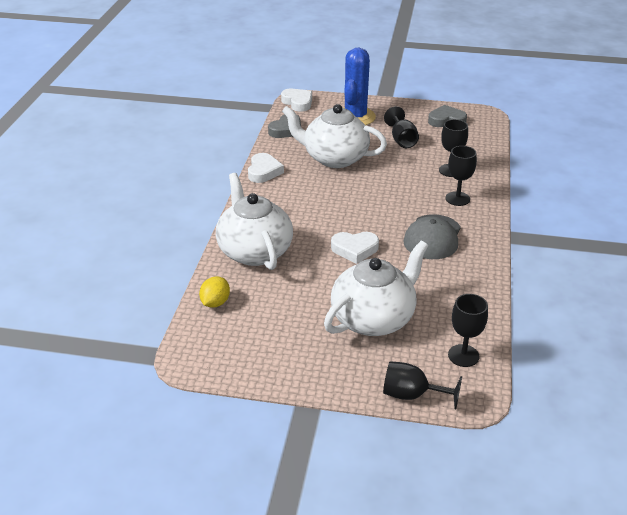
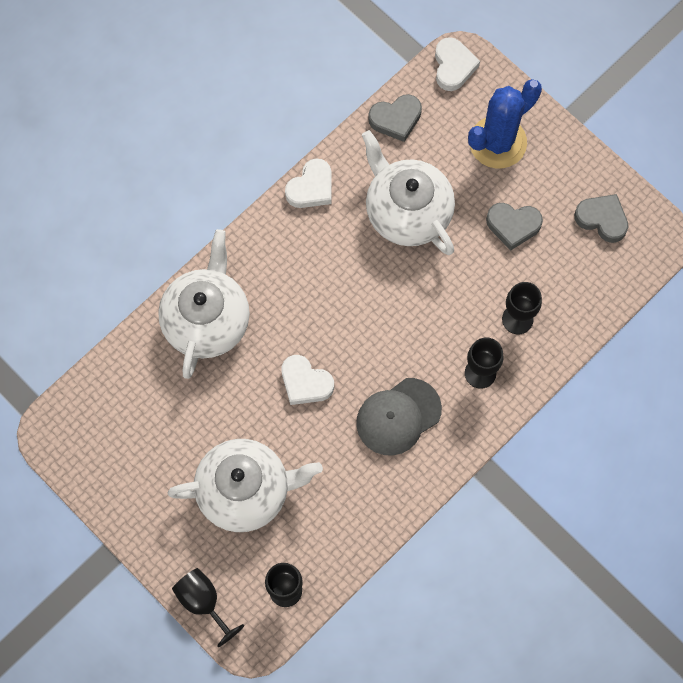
camera: 35 degrees right, 35 degrees up
(215, 303) = (121, 372): yellow lemon -> none
(402, 140) = (513, 225): black goblet -> grey heart

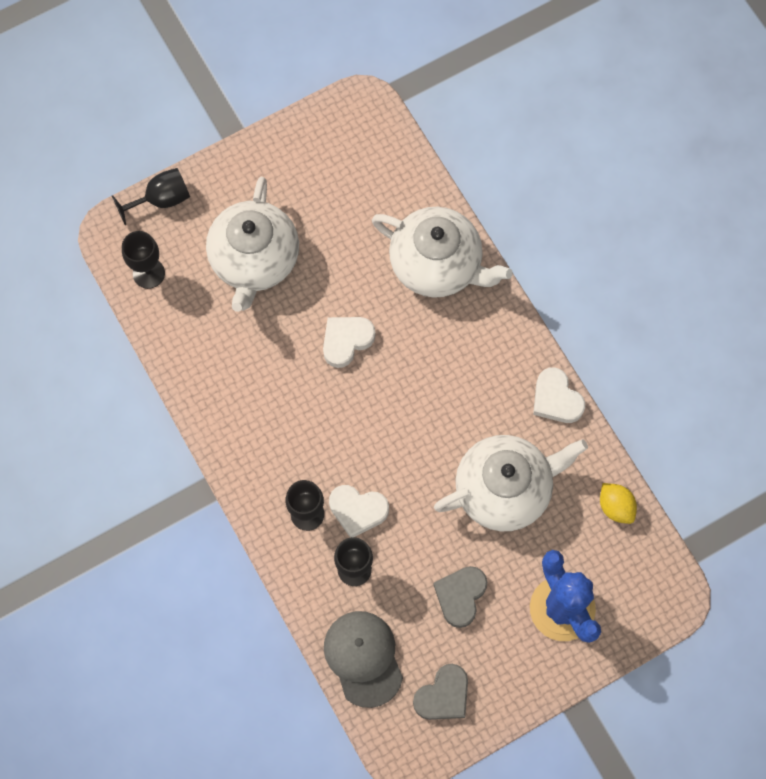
camera: 105 degrees right, 0 degrees up
(396, 119) = (615, 507): grey heart -> yellow lemon
(398, 416) = (285, 420): grey cap -> grey cap (363, 658)
(453, 66) = (666, 587): white heart -> white heart (358, 510)

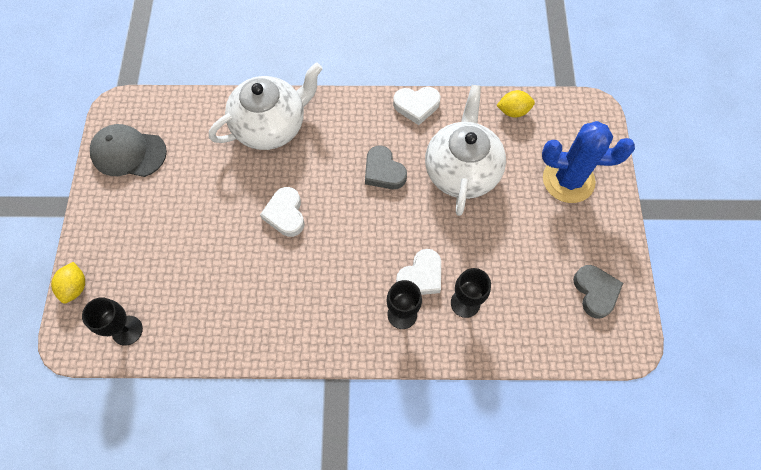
camera: 60 degrees left, 5 degrees down
(161, 200) = (75, 287): black goblet -> yellow lemon
(254, 260) = (177, 244): white teapot -> none
(363, 658) = (539, 334): grey cap -> grey cap (128, 153)
(460, 596) = (525, 240): grey heart -> grey heart (383, 171)

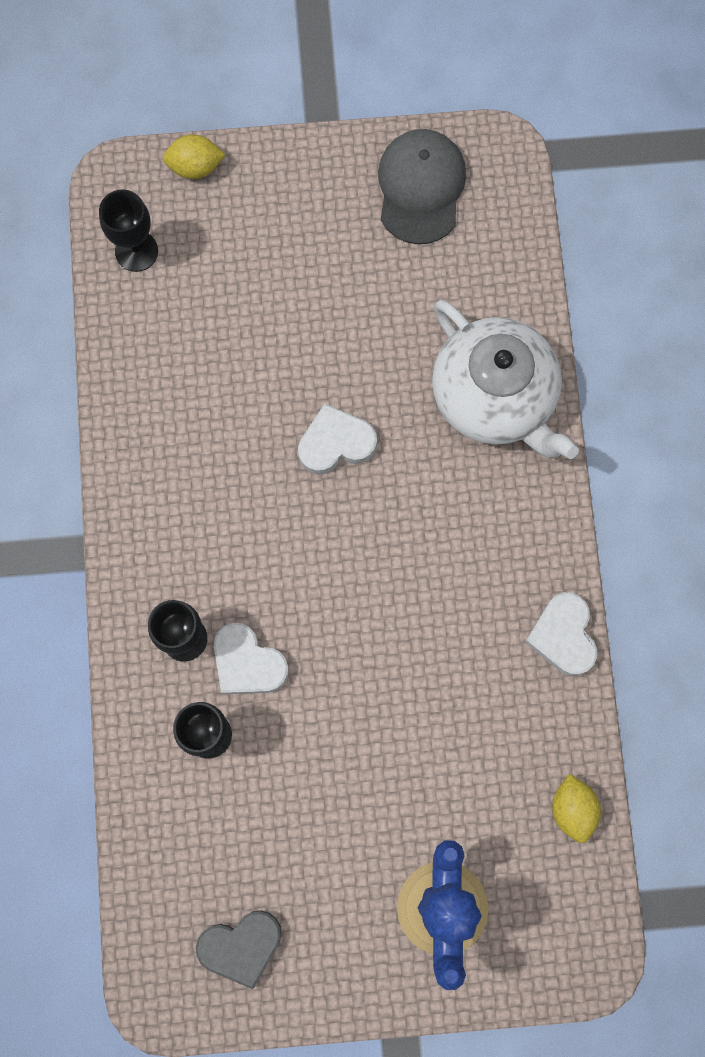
camera: 85 degrees right, 10 degrees up
(383, 171) = (427, 590): grey heart -> none
(462, 170) = (442, 721): white teapot -> none

